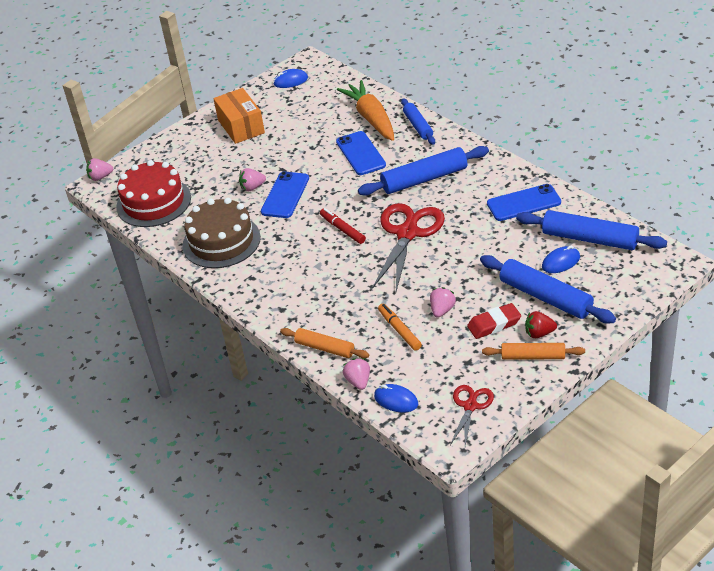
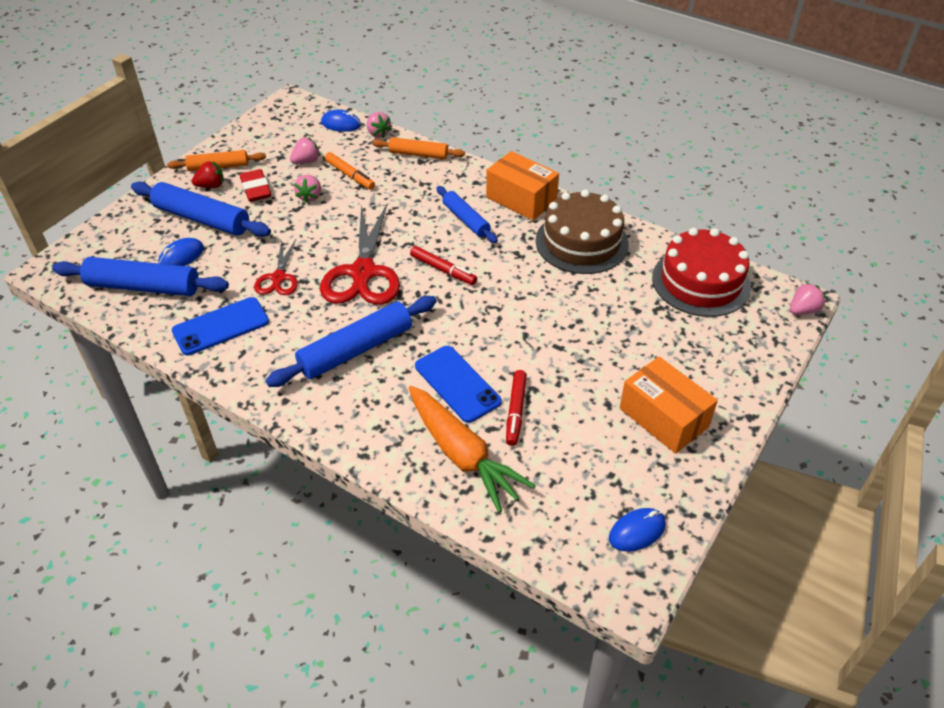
camera: 160 degrees right, 5 degrees up
(249, 286) = (521, 199): none -> orange box
(252, 187) = (585, 315): pink strawberry -> pink strawberry (306, 161)
(285, 195) = (535, 308): blue phone -> none
(329, 136) = (515, 411): none -> red marker
(418, 126) = (383, 445): blue rolling pin -> blue rolling pin (466, 220)
(470, 406) = (275, 126): red scissors -> red scissors (278, 278)
(494, 324) = (256, 189): red eraser -> red eraser turned 75 degrees counterclockwise

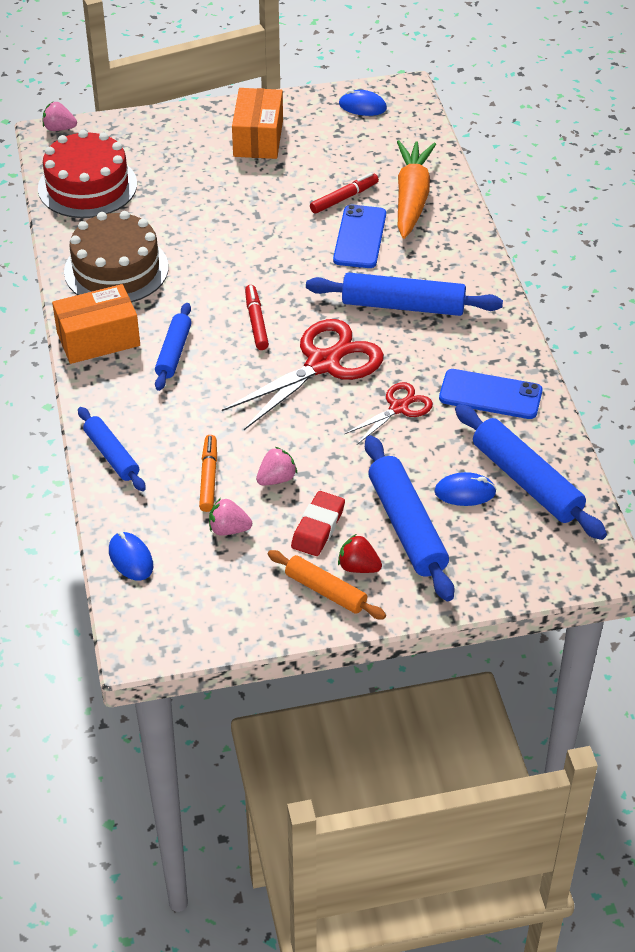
camera: 135 degrees left, 0 degrees up
(378, 133) = (112, 514): pink strawberry -> none
(418, 154) = (112, 455): orange rolling pin -> blue rolling pin
(521, 199) = (98, 339): orange box -> orange box turned 75 degrees clockwise

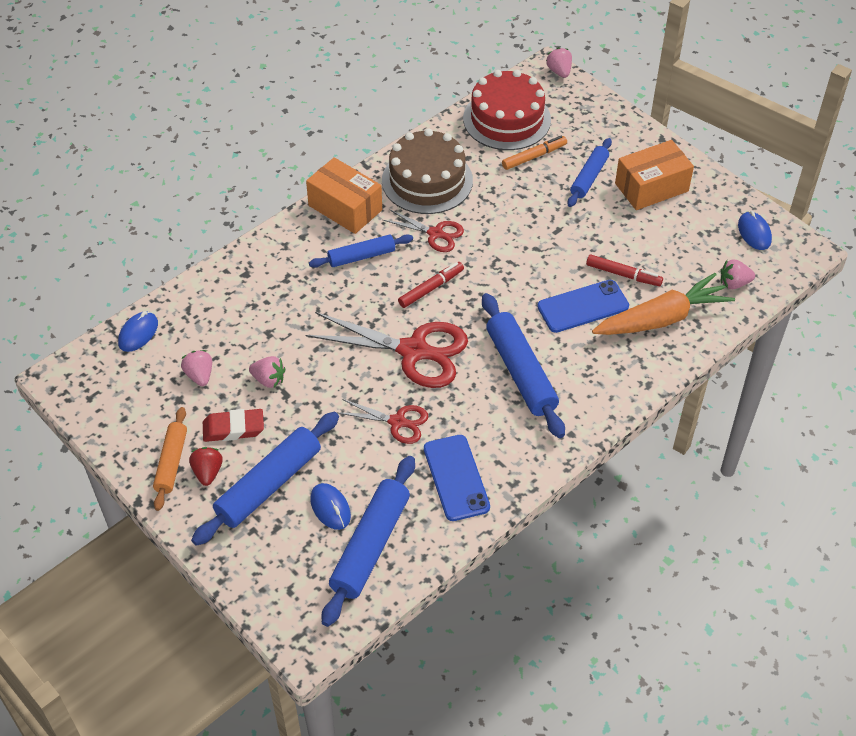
camera: 60 degrees right, 5 degrees up
(112, 455) = (232, 273): blue rolling pin -> blue rolling pin (589, 177)
(190, 291) = (435, 233): none -> red scissors
(208, 478) = (244, 339): orange marker -> orange marker (534, 156)
(407, 142) = (734, 283): none -> pink strawberry

